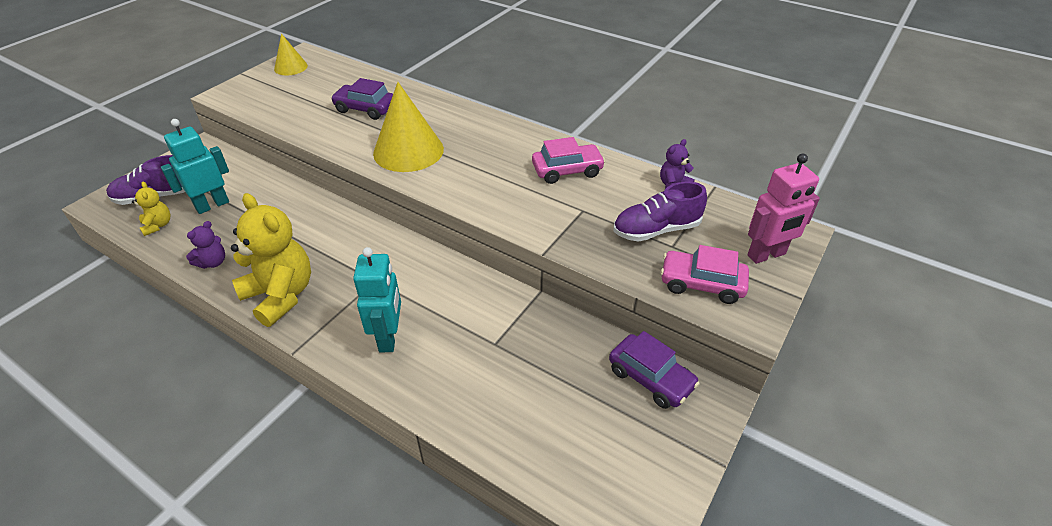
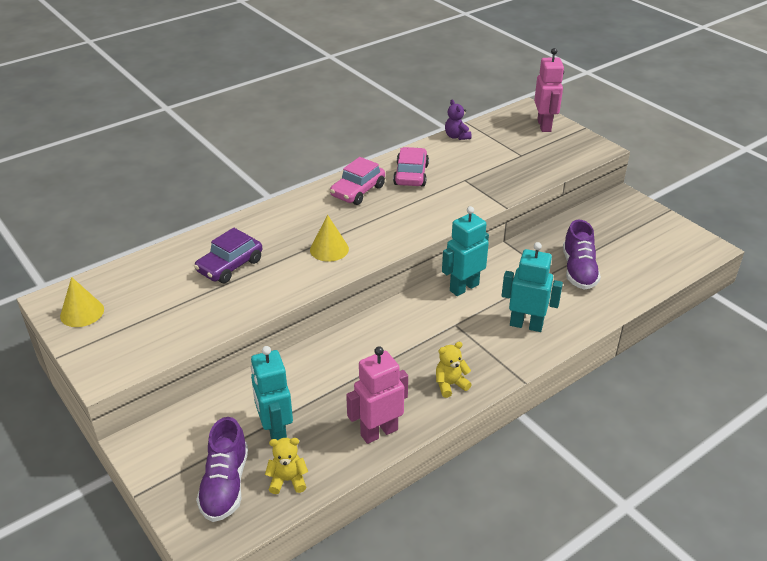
camera: 70 degrees left, 5 degrees down
(213, 262) = (379, 432): purple teddy bear -> pink robot
(281, 295) = (450, 384): yellow teddy bear -> yellow teddy bear, size x0.47
(408, 151) = (329, 249): yellow cone -> yellow cone, size x0.56
(439, 274) = (464, 287): none -> turquoise robot
(651, 378) = (601, 216): purple car -> none
(656, 230) = (502, 156): purple shoe -> purple shoe (578, 270)
(701, 284) = (562, 155): pink car -> pink car (358, 191)

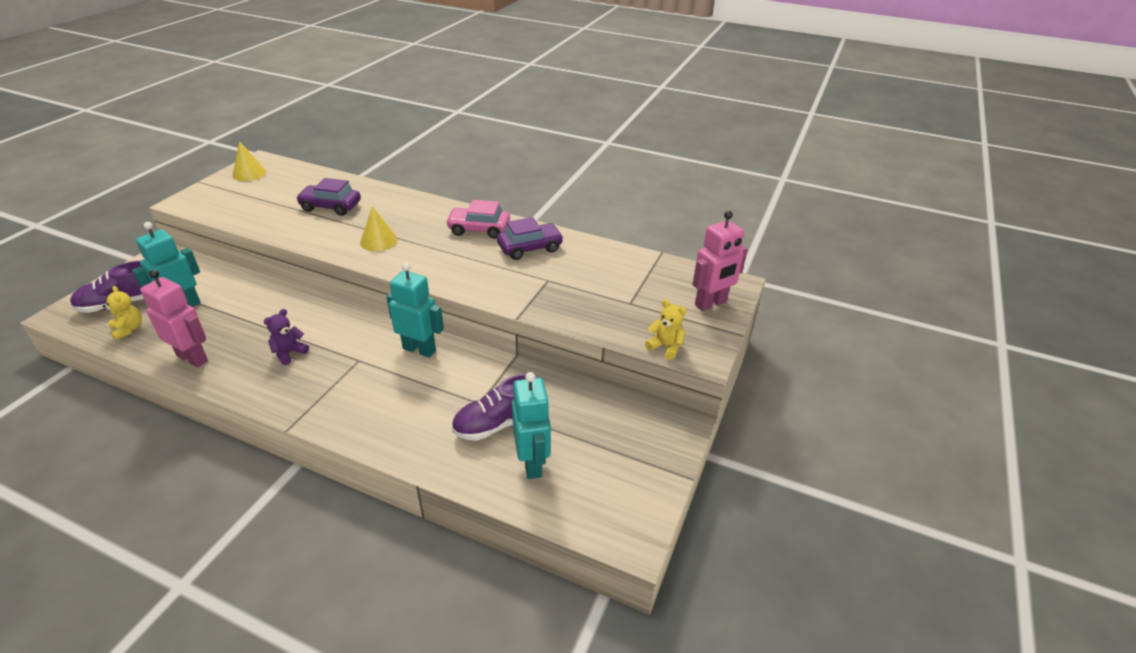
camera: 60 degrees right, 0 degrees up
(411, 175) = (530, 248): pink car -> purple car
(450, 384) = (267, 381): yellow teddy bear -> yellow teddy bear (665, 347)
(456, 136) = (626, 254): purple teddy bear -> purple teddy bear (289, 353)
(526, 325) = (379, 407): turquoise robot -> turquoise robot (532, 463)

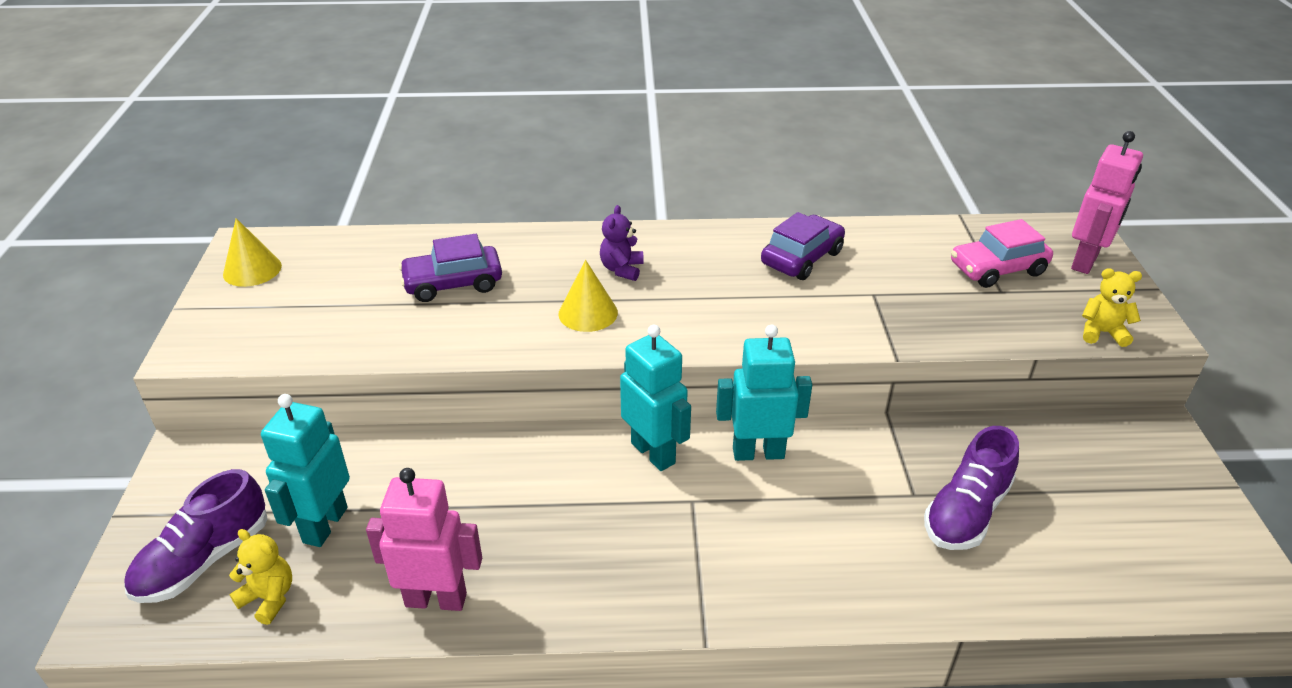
camera: 25 degrees left, 0 degrees up
(289, 353) = (581, 530): purple teddy bear -> purple teddy bear (622, 269)
(479, 229) = (706, 253): pink car -> pink car (997, 269)
(532, 463) = (1060, 546): turquoise robot -> turquoise robot (653, 453)

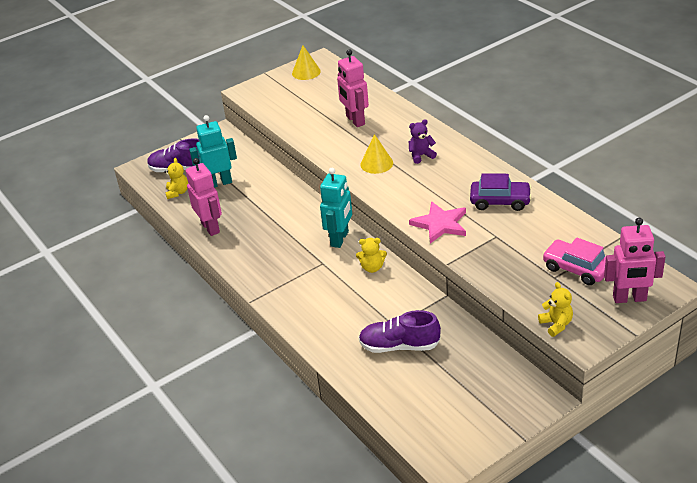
camera: 60 degrees right, 0 degrees up
(453, 284) = (355, 120): purple car -> pink robot
(758, 452) = (372, 268): turquoise robot -> yellow teddy bear
(800, 324) = (440, 224): none -> pink star

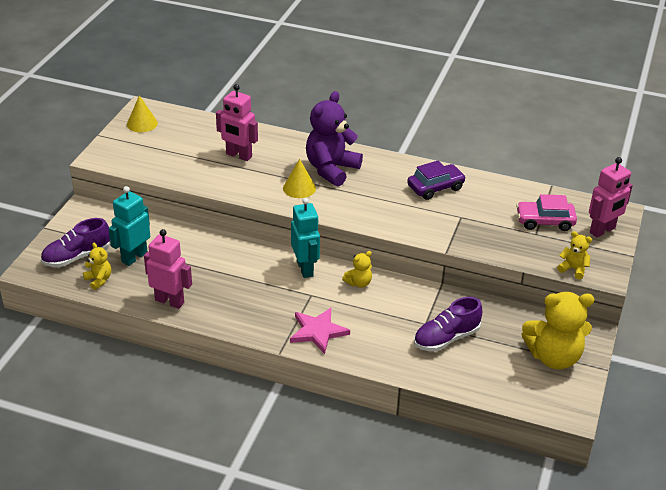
camera: 40 degrees left, 0 degrees up
(421, 156) = (331, 169): purple teddy bear -> purple teddy bear, size x2.11
(440, 224) = (407, 222): pink star -> pink star (318, 332)
(483, 405) = (553, 357): none -> yellow teddy bear

